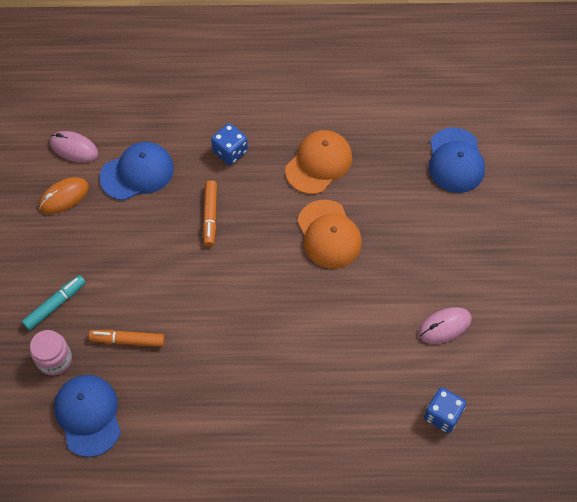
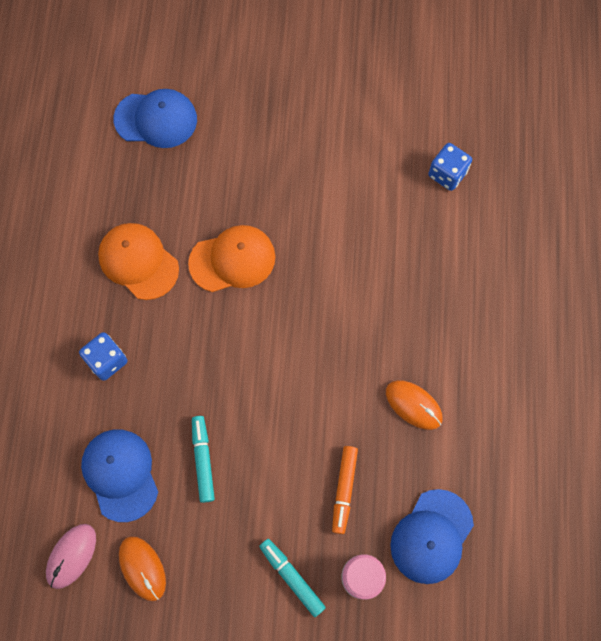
camera: 85 degrees left, 10 degrees up
(88, 415) = (431, 536): blue cap -> blue cap turned 45 degrees counterclockwise
(150, 230) = (203, 460): none -> turquoise marker
(206, 394) = (413, 405): none -> orange mouse
(210, 216) = (192, 389): orange marker -> none
(444, 326) = (352, 158): pink mouse -> none

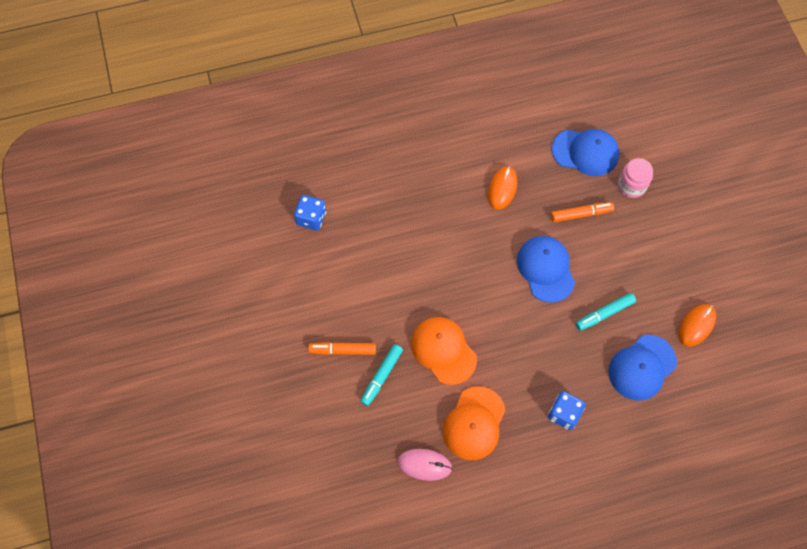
camera: 110 degrees left, 5 degrees down
(71, 556) = (713, 377): pink mouse -> pink mouse (424, 464)
(156, 119) = (340, 462): blue cap -> blue cap (545, 269)
(275, 158) = (342, 350): none -> orange marker
(292, 577) = (653, 227): turquoise marker -> turquoise marker (381, 376)

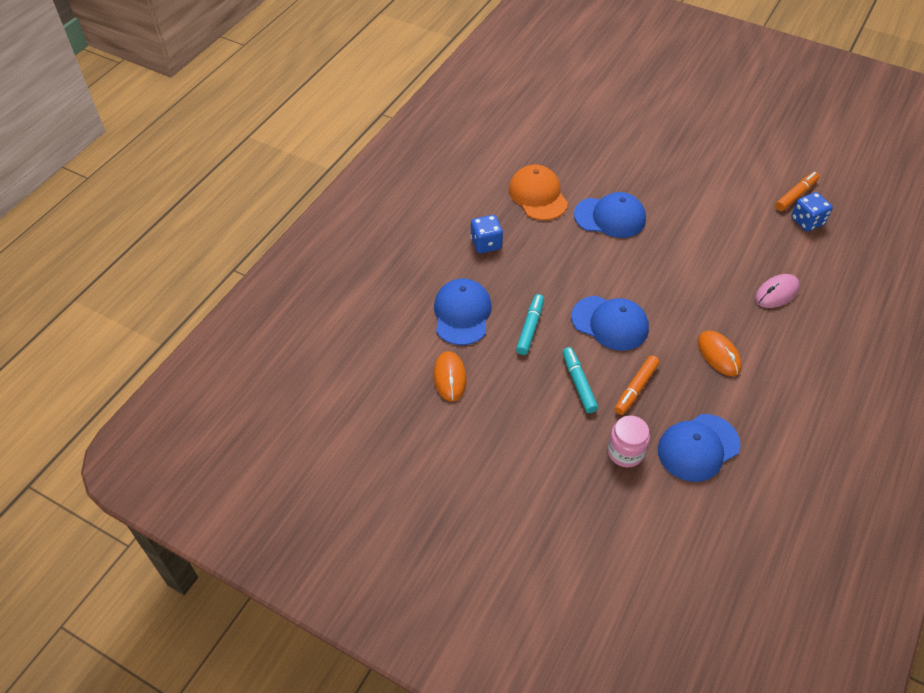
camera: 135 degrees right, 15 degrees down
(342, 350) = (670, 170): orange marker -> orange marker (795, 195)
(381, 376) = (627, 175): turquoise marker -> turquoise marker (578, 383)
(424, 464) = (540, 155): pink mouse -> pink mouse (776, 293)
(443, 350) = (610, 217): orange cap -> blue cap

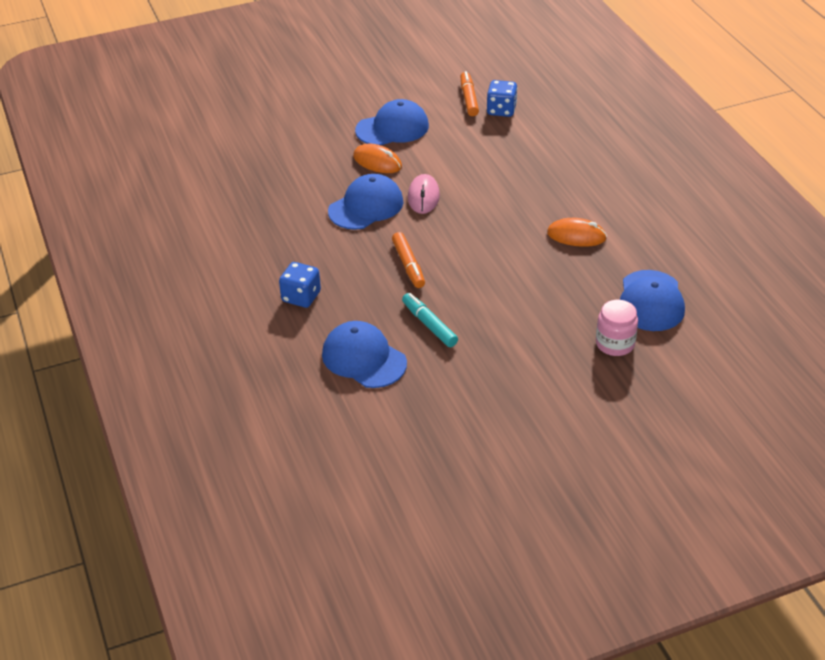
camera: 50 degrees left, 10 degrees down
(450, 377) = (426, 407): orange mouse -> orange mouse (377, 162)
(538, 195) = (286, 233): orange cap -> none
(578, 383) = (520, 330): turquoise marker -> none
(610, 323) = (478, 275): blue cap -> blue cap (392, 128)
(635, 388) = (560, 300): orange marker -> orange marker (408, 265)
(776, 293) = (551, 169): pink mouse -> pink mouse (423, 196)

